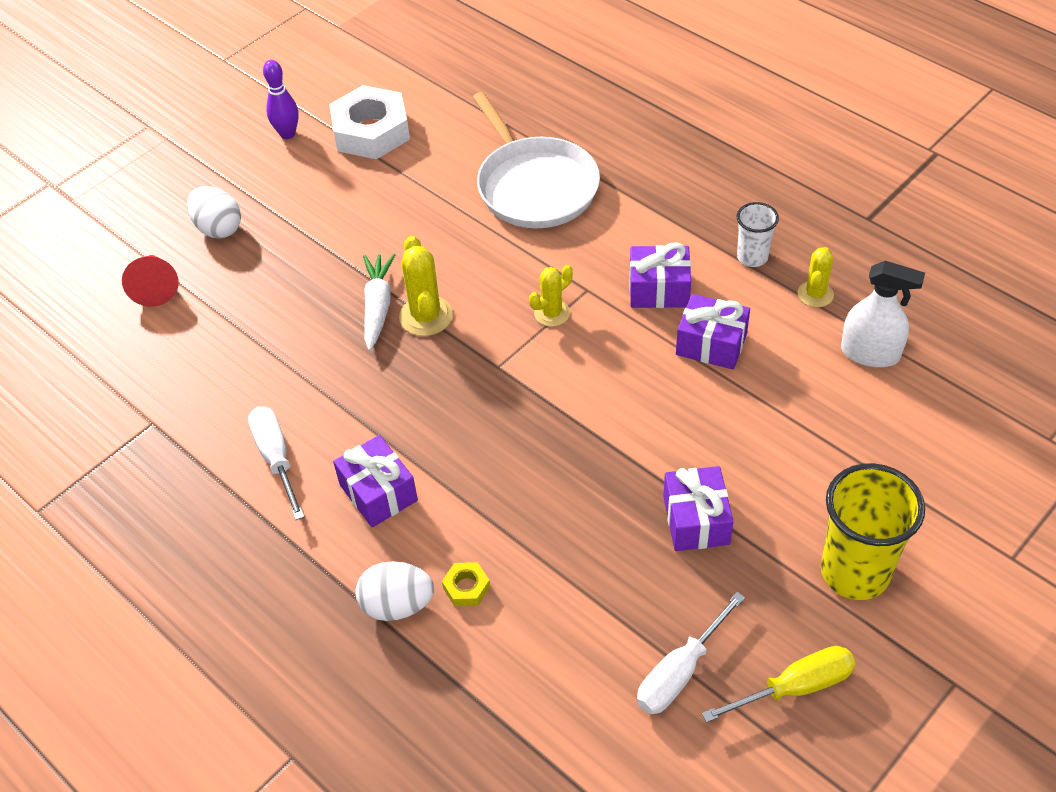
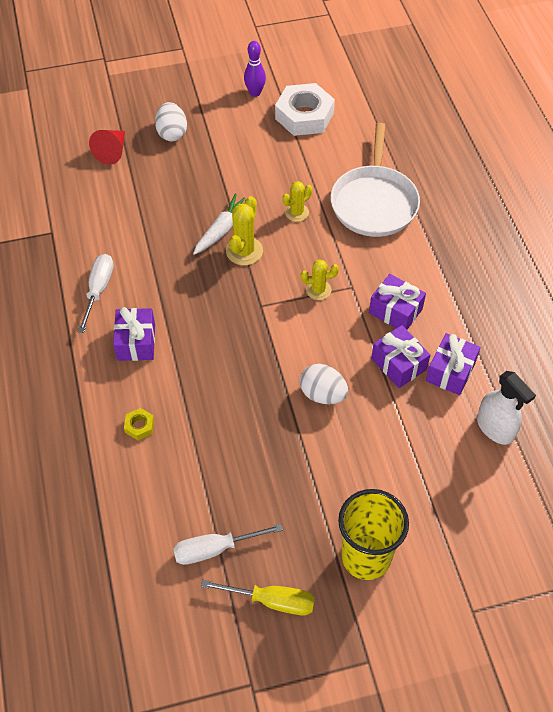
camera: 30 degrees right, 5 degrees up
(397, 605) = (96, 413): white egg -> white egg (322, 394)
(696, 520) = (298, 467): purple gift -> purple gift (450, 371)
(752, 257) = (472, 322): white cup -> none
(815, 294) = (492, 369): yellow cactus -> yellow cactus (296, 212)

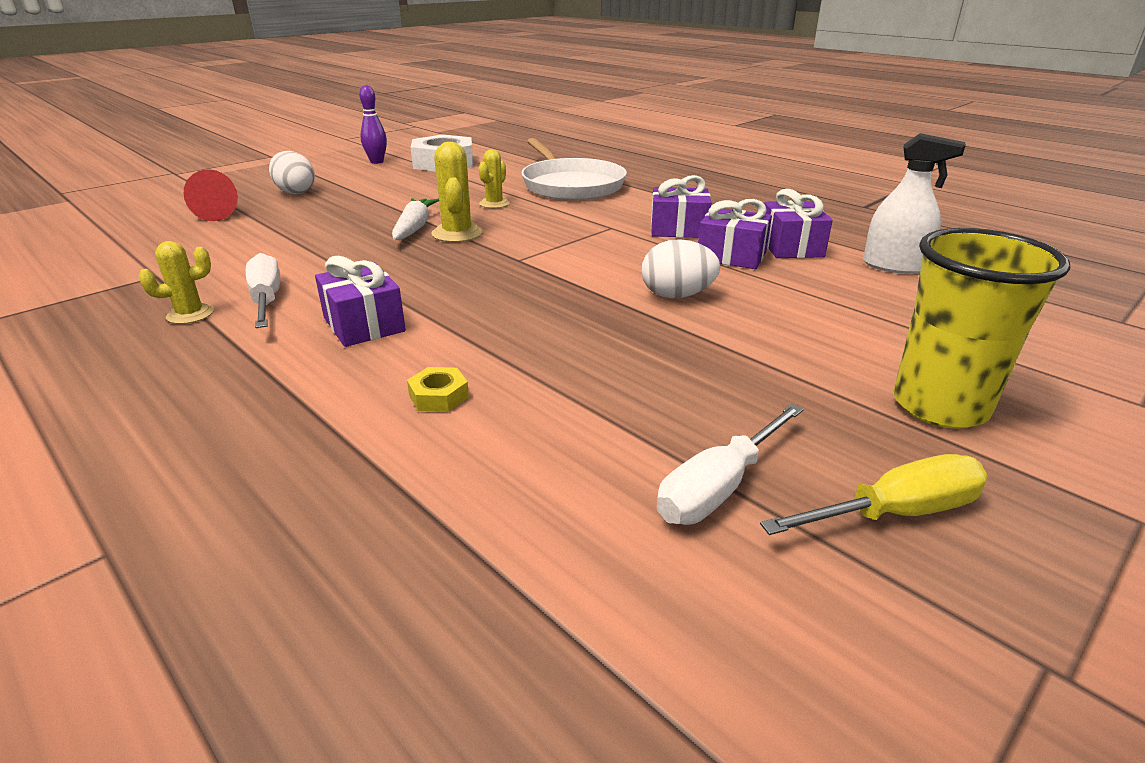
camera: 30 degrees left, 25 degrees down
(318, 290) = (576, 236): yellow cactus -> yellow cactus (190, 314)

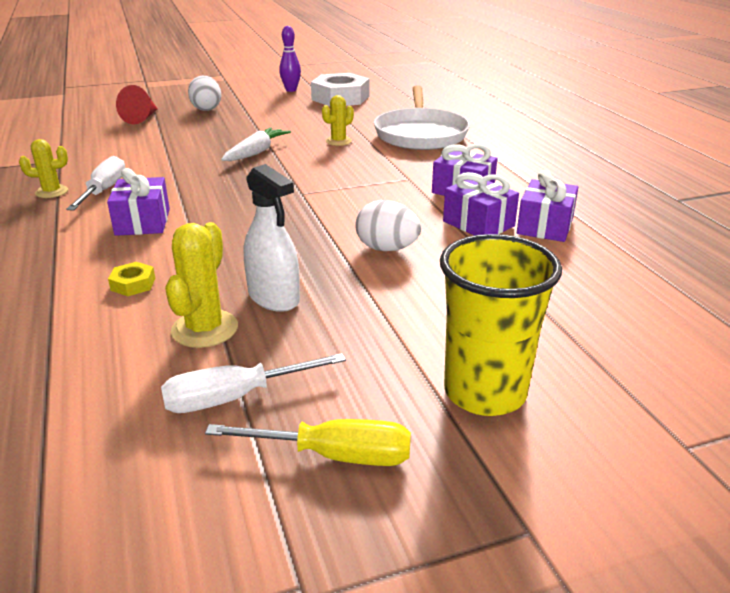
camera: 25 degrees right, 0 degrees up
(457, 233) = (281, 163): yellow cactus -> yellow cactus (205, 329)
(894, 266) = (623, 264): white spray bottle -> white spray bottle (274, 298)

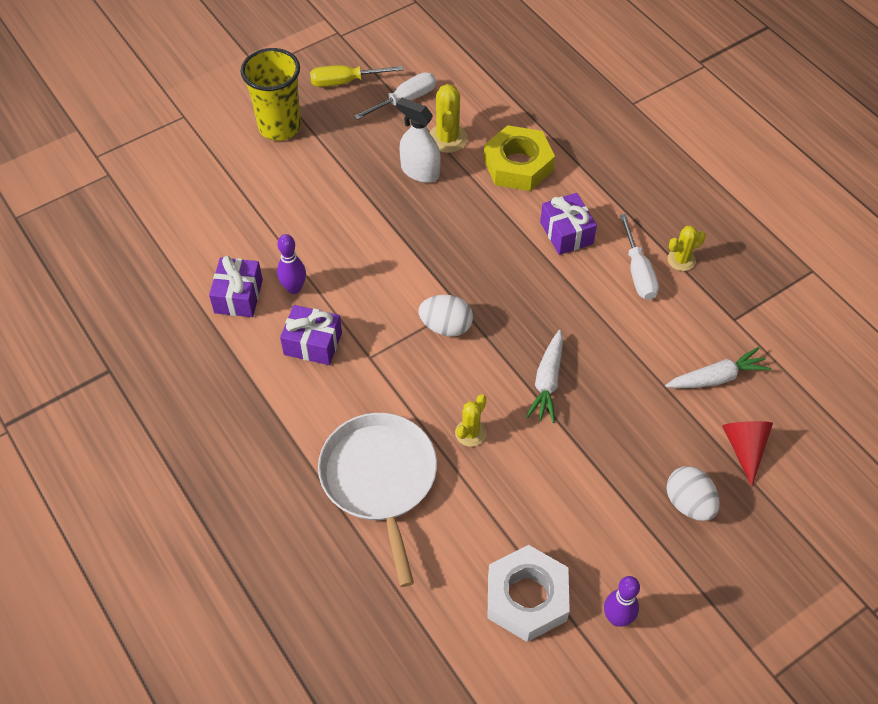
camera: 165 degrees right, 25 degrees up
(118, 140) = (716, 378): none -> white carrot
(133, 284) = (518, 165): yellow nut -> yellow nut, size x2.34
(387, 249) = (361, 238): white egg -> white egg (446, 326)
(478, 224) = (294, 288): purple gift -> purple bowling pin

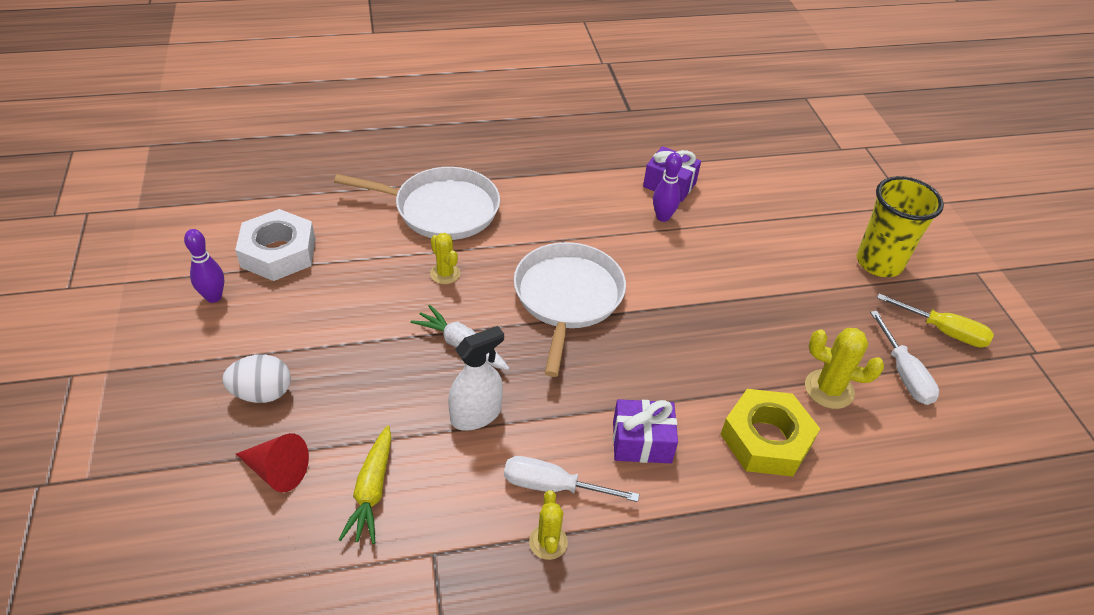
camera: 110 degrees right, 10 degrees down
(313, 343) = (596, 211): purple gift -> none
(344, 82) = (944, 331): yellow screwdriver -> yellow screwdriver turned 105 degrees clockwise
(420, 171) = (782, 348): white spray bottle -> white spray bottle (476, 414)
(446, 326) = (567, 297): white egg -> white pan
(716, 378) = (372, 491): white carrot -> yellow carrot

